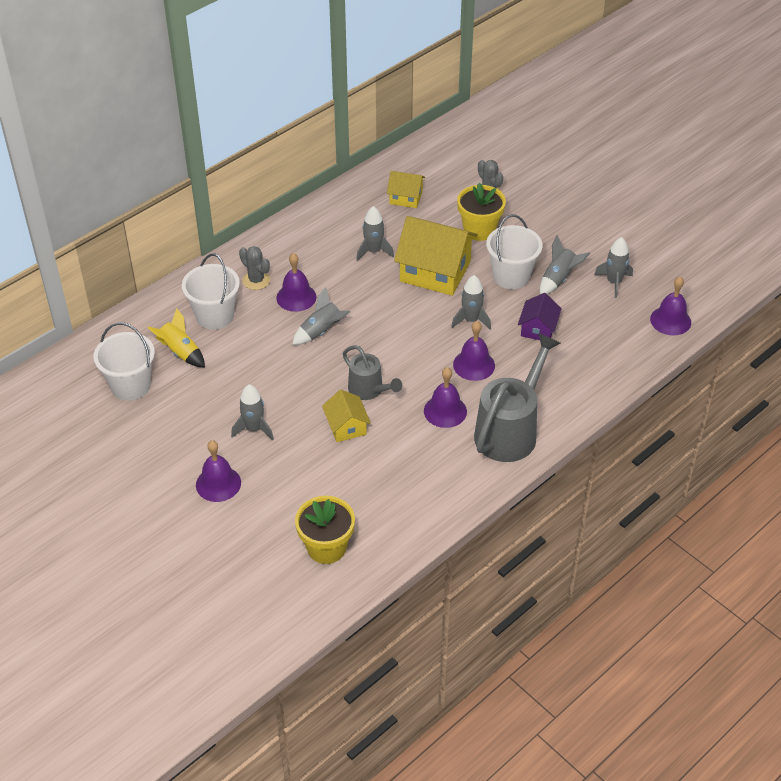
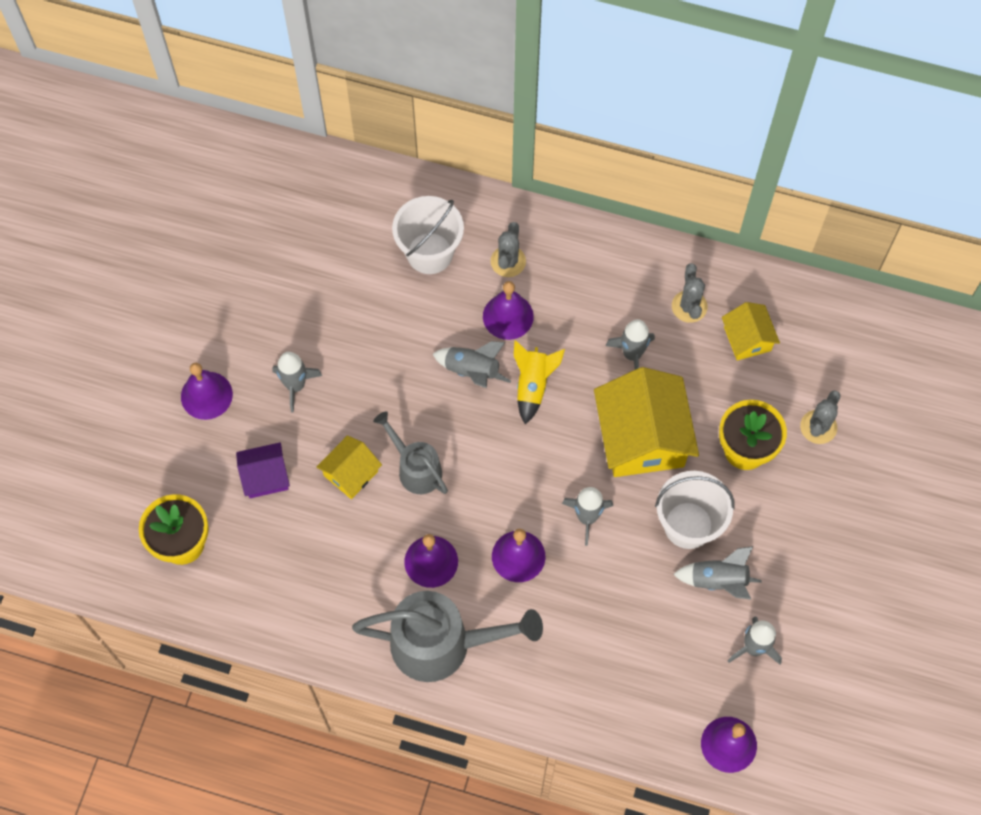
camera: 60 degrees right, 20 degrees up
(130, 385) = (285, 236): white bucket -> none
(180, 352) = (358, 253): yellow rocket -> yellow rocket (533, 385)
(362, 212) = (689, 306): none -> grey cactus
(369, 390) = (415, 468): grey watering can -> grey watering can turned 120 degrees clockwise
(538, 328) = (619, 598): purple house -> purple house (265, 476)

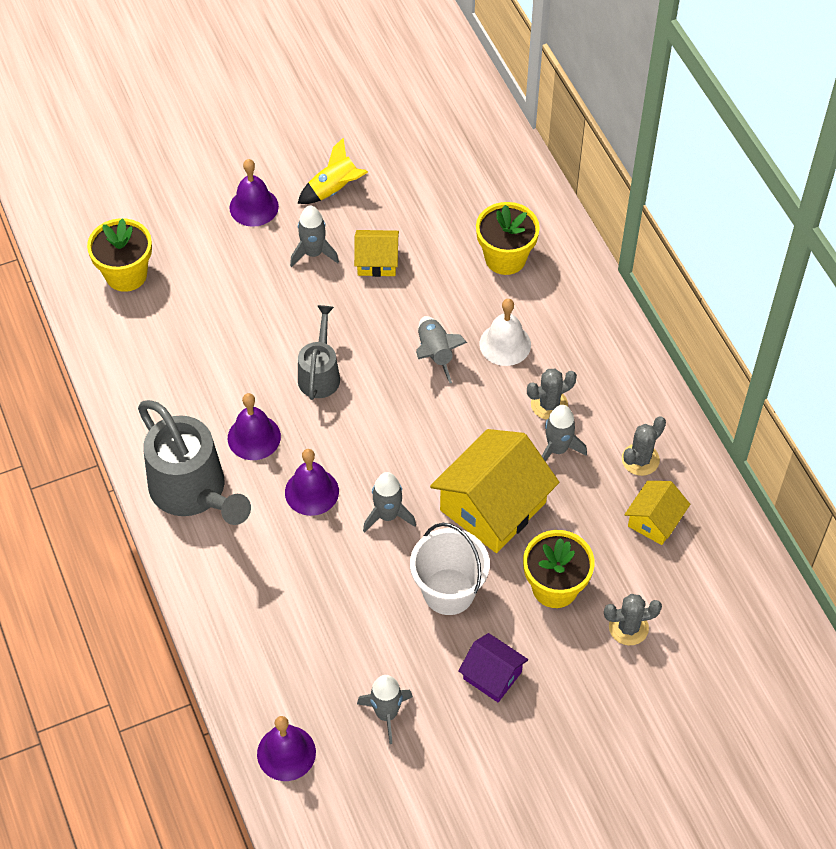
camera: 50 degrees right, 10 degrees down
(265, 476) = (224, 286): purple house -> purple house (492, 675)
(351, 473) = (276, 336): yellow house -> yellow house (377, 261)
(429, 253) = (505, 258): white bucket -> yellow flower pot
(508, 261) = (551, 312): grey cactus -> grey cactus (549, 404)
(508, 316) = (505, 344): purple bell -> white bell
(533, 385) = (463, 401): yellow rocket -> yellow rocket (334, 189)
(718, 581) = (420, 647): grey rocket -> none

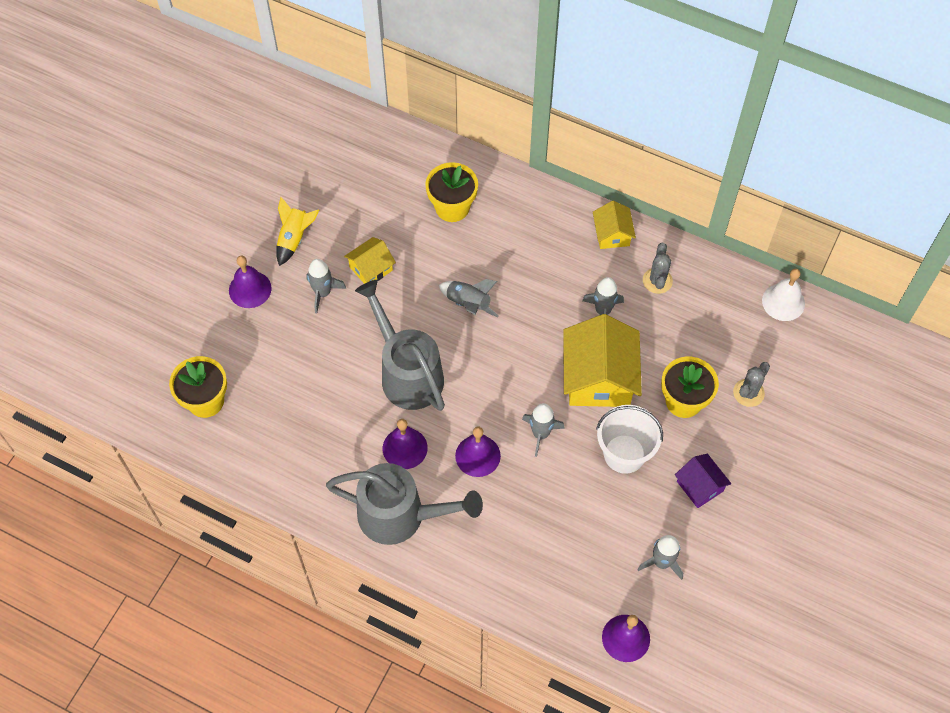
camera: 40 degrees left, 5 degrees up
(320, 373) = (406, 372): grey watering can -> grey watering can, size x1.73
(492, 675) = (700, 486): purple house -> purple house turned 60 degrees clockwise
(505, 344) = (506, 265): white bell -> white bell (783, 302)
(549, 404) = (570, 285): grey cactus -> none
(654, 520) = (701, 313): yellow house -> yellow house (612, 234)

